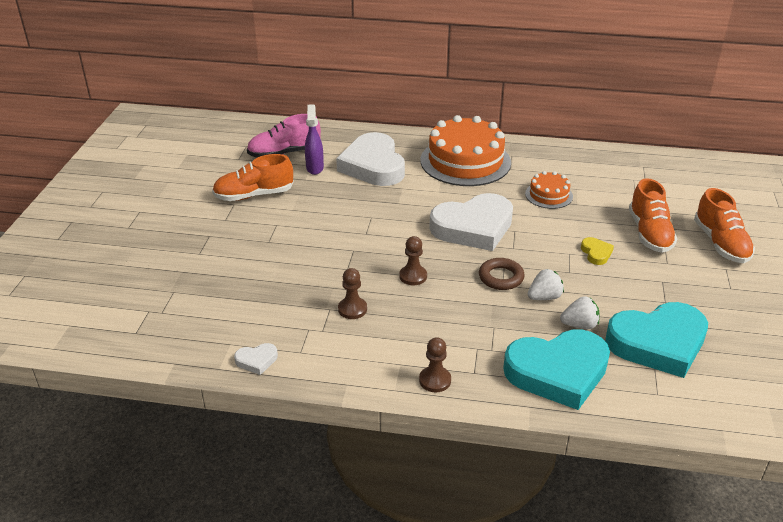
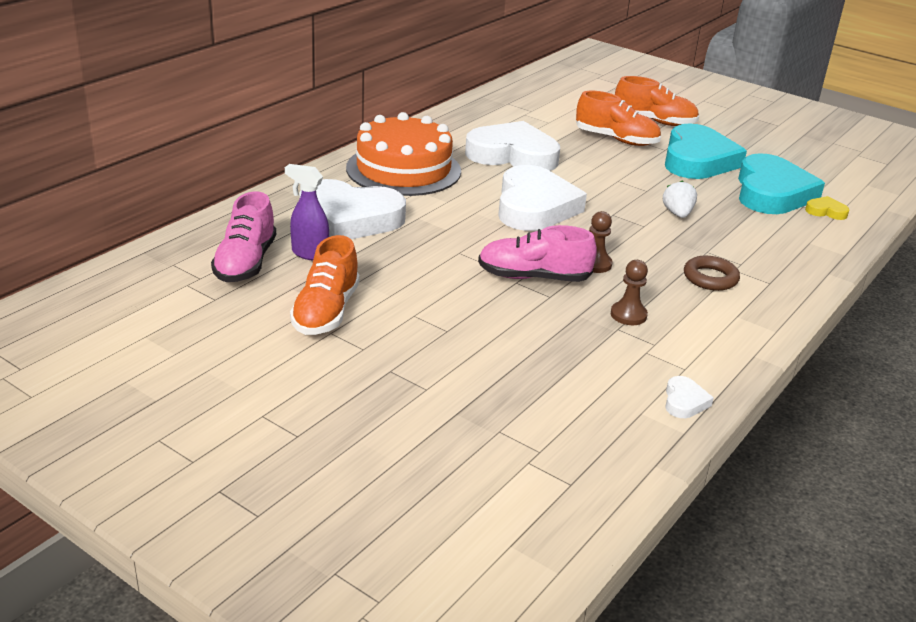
camera: 65 degrees left, 5 degrees down
(366, 255) = (533, 277): none -> pink shoe
(435, 380) = (772, 305): brown pawn -> none
(501, 277) = (632, 222): brown ring -> brown ring (710, 278)
(549, 195) = (513, 155): orange cake -> white heart
(558, 372) = (789, 245): turquoise heart -> turquoise heart (698, 160)
(579, 325) = (728, 213): white strawberry -> none
(596, 253) = (627, 170): yellow heart -> yellow heart (826, 211)

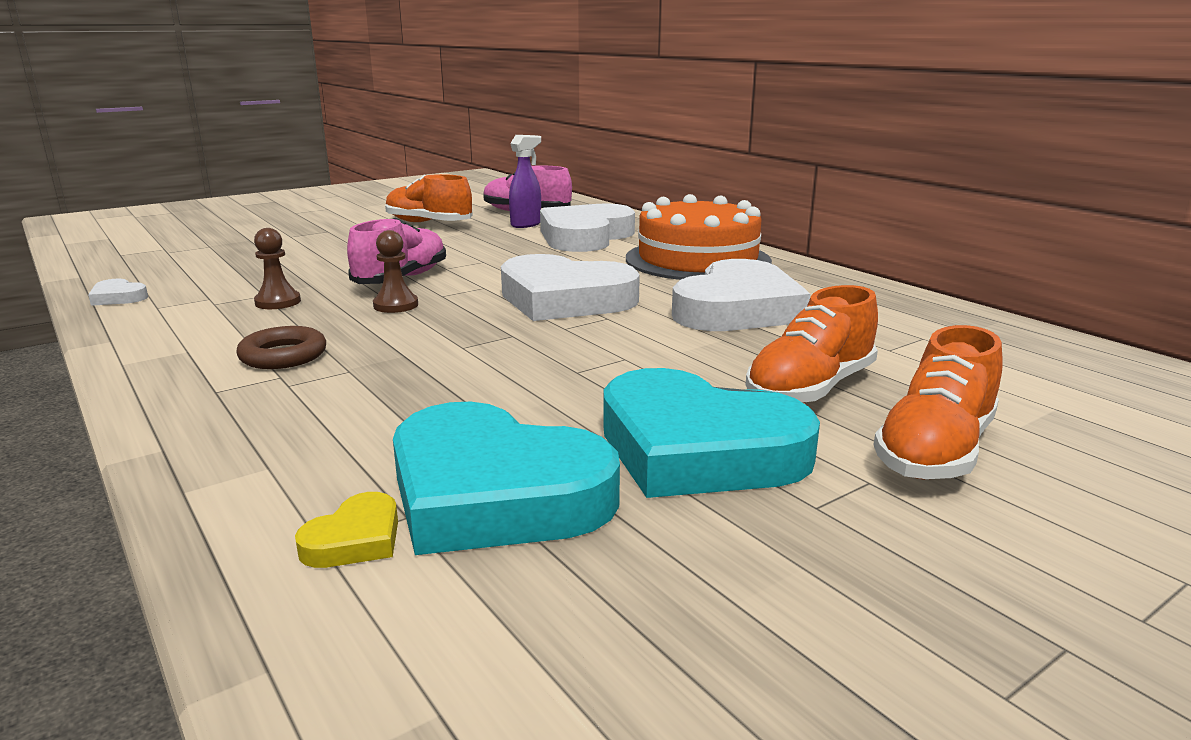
camera: 110 degrees right, 10 degrees down
(677, 214) = (478, 376): white strawberry -> none

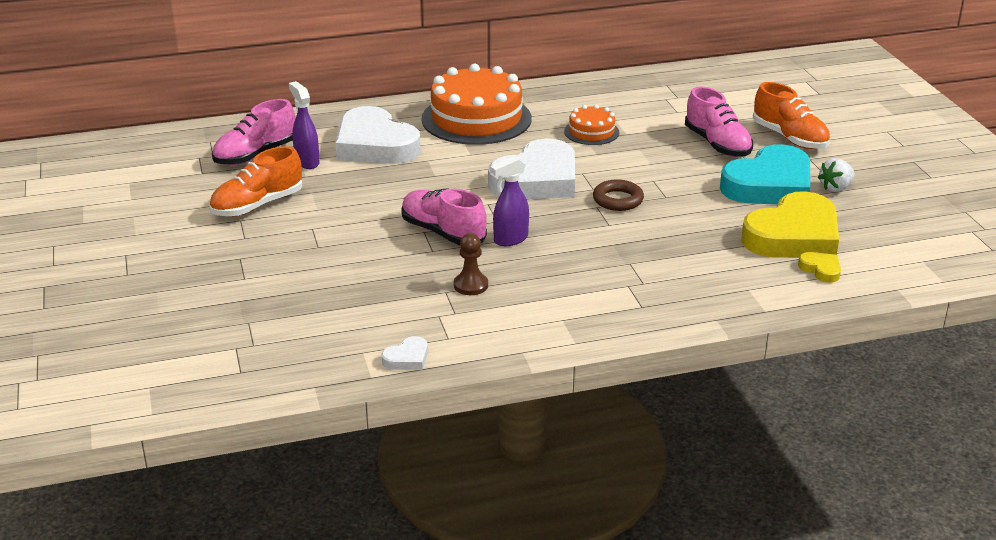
camera: 70 degrees left, 10 degrees up
(283, 355) = (592, 284): brown ring -> brown ring (618, 200)
(396, 305) = (510, 239): brown pawn -> purple spray bottle
(494, 494) = (793, 236): turquoise heart -> yellow heart
(737, 309) = (591, 132): white heart -> orange cake
(757, 526) = (835, 188): none -> white strawberry
(810, 389) = (717, 144): orange shoe -> pink shoe

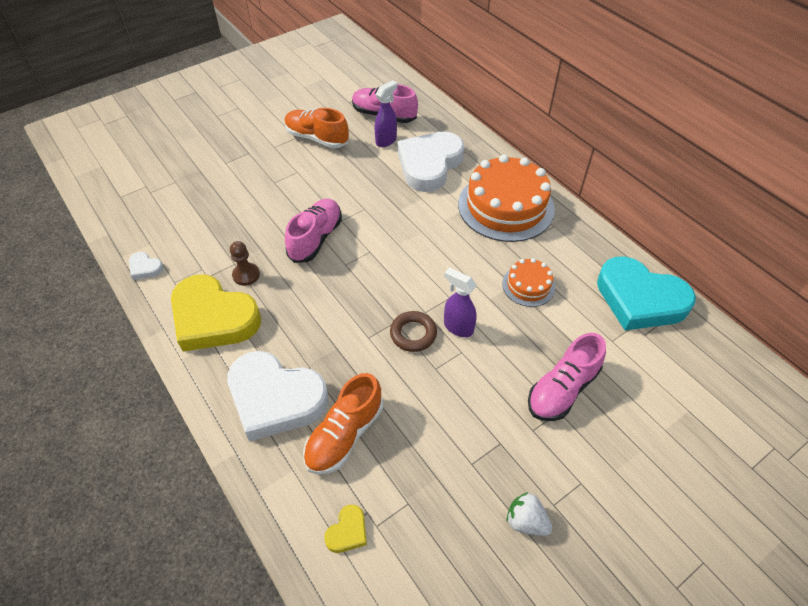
camera: 70 degrees right, 20 degrees up
(510, 239) = (319, 280): purple spray bottle -> purple spray bottle (458, 327)
(537, 180) = (422, 271): white heart -> white heart (275, 398)
(769, 185) = (500, 453): turquoise heart -> turquoise heart (639, 299)
(789, 138) = (617, 455): orange shoe -> orange shoe (344, 435)
(793, 236) = (405, 494): yellow heart -> yellow heart (213, 318)

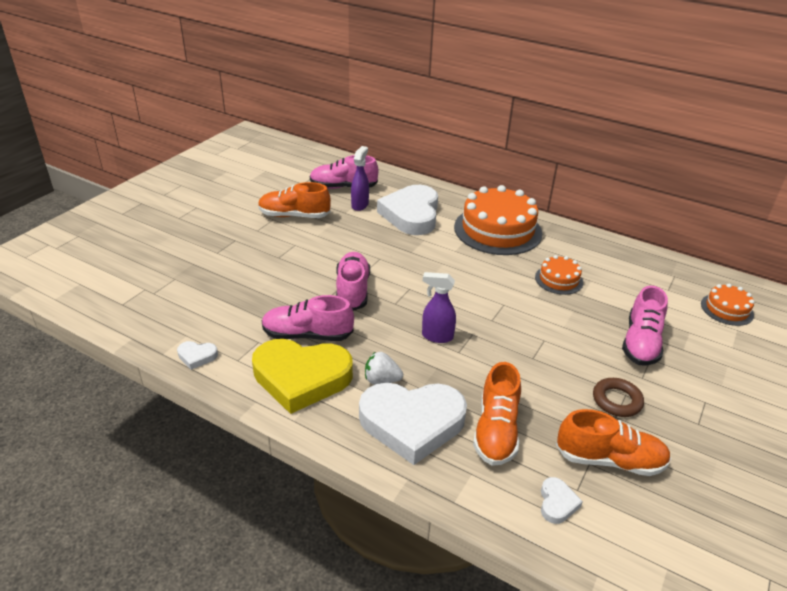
camera: 25 degrees left, 15 degrees down
(246, 275) = (307, 335): brown pawn -> pink shoe
(347, 531) = (557, 503): yellow heart -> white heart
(413, 334) = (494, 338): brown ring -> brown ring (617, 400)
(430, 508) = (609, 460): none -> orange shoe
(458, 327) = (527, 323): purple spray bottle -> purple spray bottle (436, 336)
(526, 521) = (688, 442): white strawberry -> white strawberry (381, 380)
(639, 299) = (646, 267): turquoise heart -> none
(696, 381) = (727, 309): none -> orange cake

